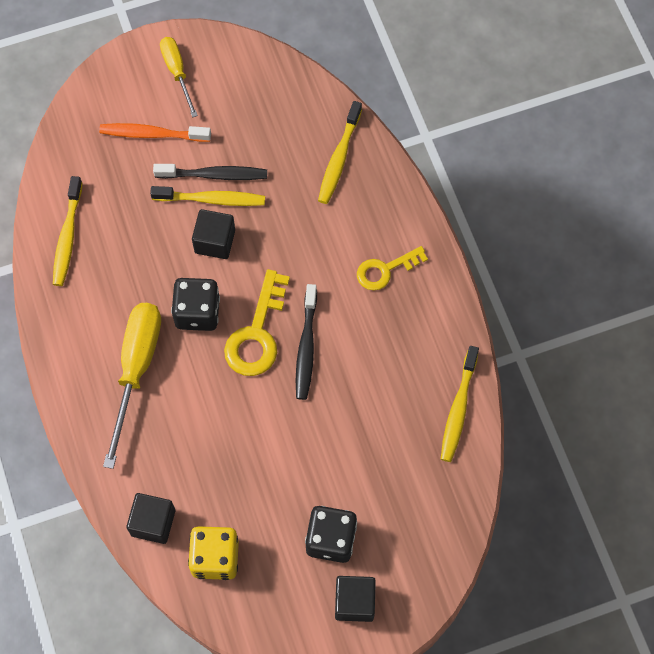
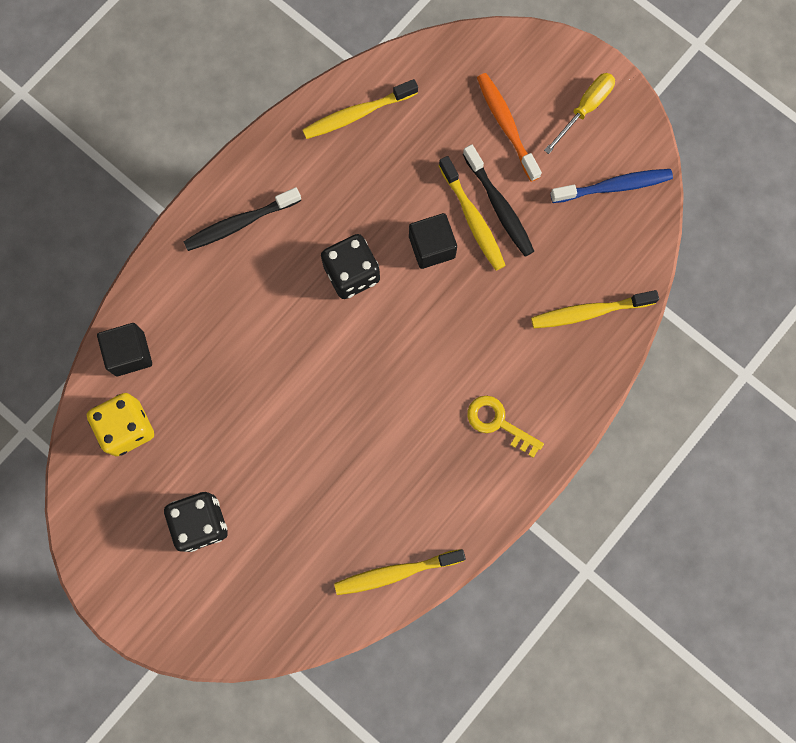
camera: 60 degrees right, 10 degrees up
(136, 369) = (264, 252): yellow screwdriver -> none
(252, 87) = (614, 186): none -> blue toothbrush
(257, 333) = (362, 340): yellow key -> none
(306, 347) = (374, 393): black toothbrush -> black toothbrush (239, 223)
(354, 602) = (153, 578): black cube -> none

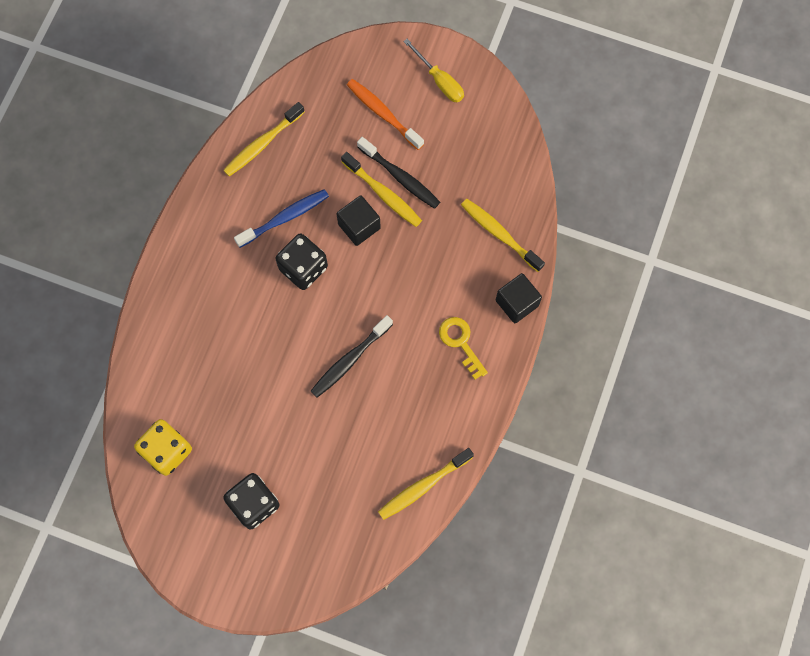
camera: 20 degrees left, 5 degrees down
(130, 353) = (148, 392): black cube -> black cube (517, 303)
(239, 223) = (199, 260): black toothbrush -> black toothbrush (349, 360)
(498, 423) = (460, 343): yellow key -> yellow key turned 45 degrees clockwise
(585, 109) = (439, 81): yellow screwdriver -> yellow screwdriver turned 120 degrees clockwise
(589, 312) = (499, 234): yellow toothbrush -> yellow toothbrush turned 75 degrees clockwise
(614, 186) = (483, 132): blue toothbrush -> blue toothbrush (285, 218)

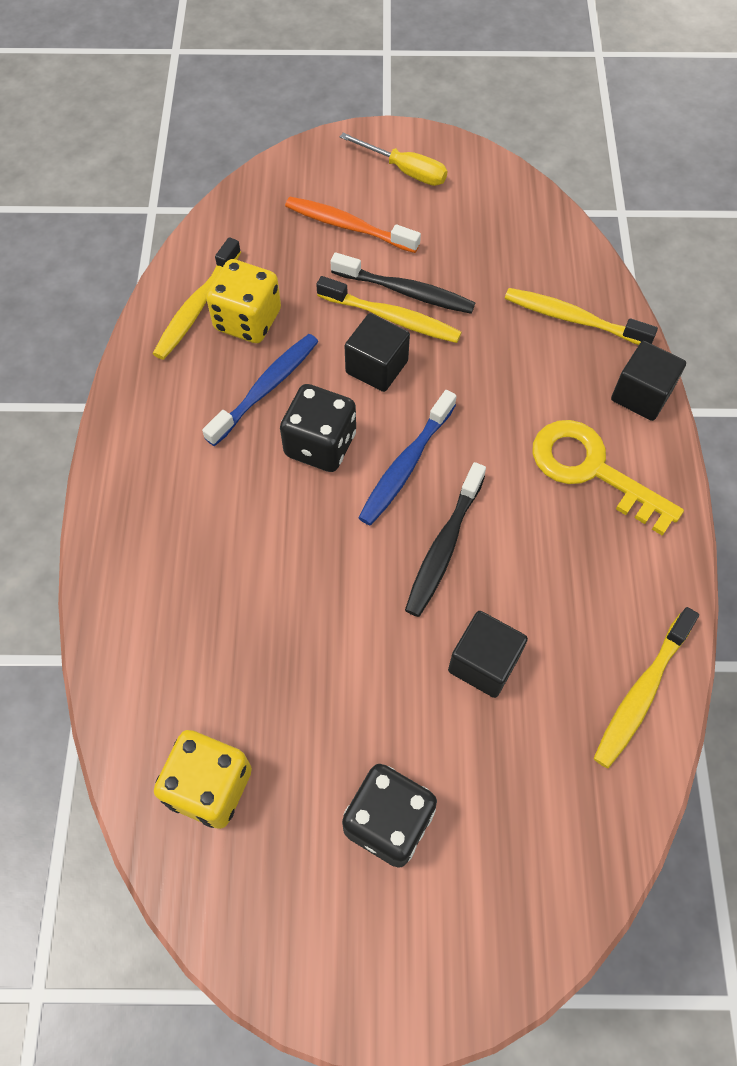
camera: 20 degrees left, 10 degrees down
(291, 164) = (247, 320): none -> yellow dice
(342, 437) = (483, 663): none -> black cube
(349, 300) = (405, 465): none -> blue toothbrush
(460, 343) = (592, 470): yellow key -> yellow key, size x1.52

